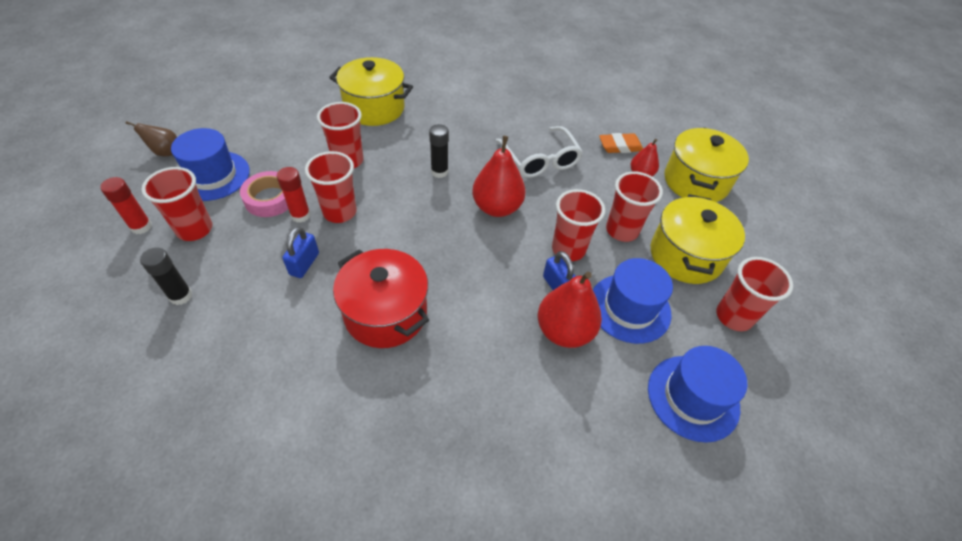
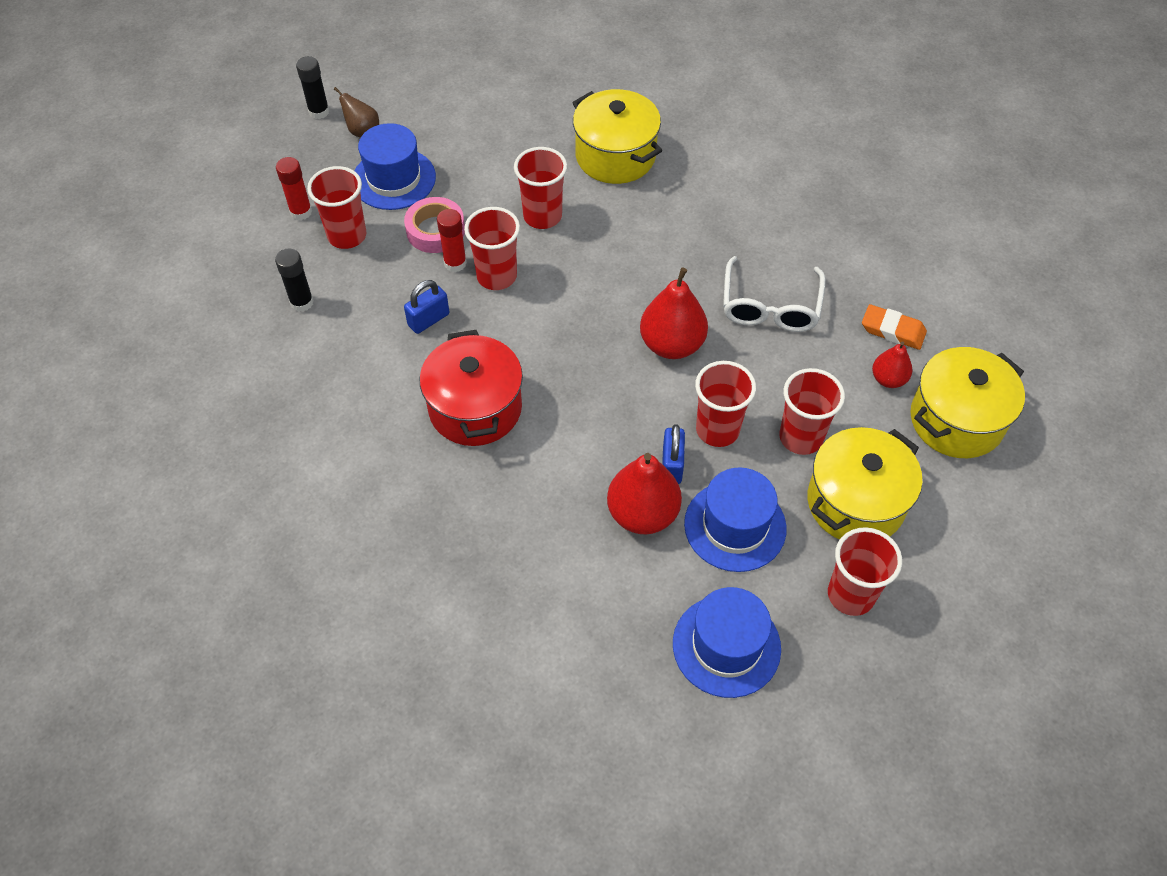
camera: 35 degrees right, 5 degrees up
(439, 172) = (636, 272): black glue stick -> black glue stick (319, 112)

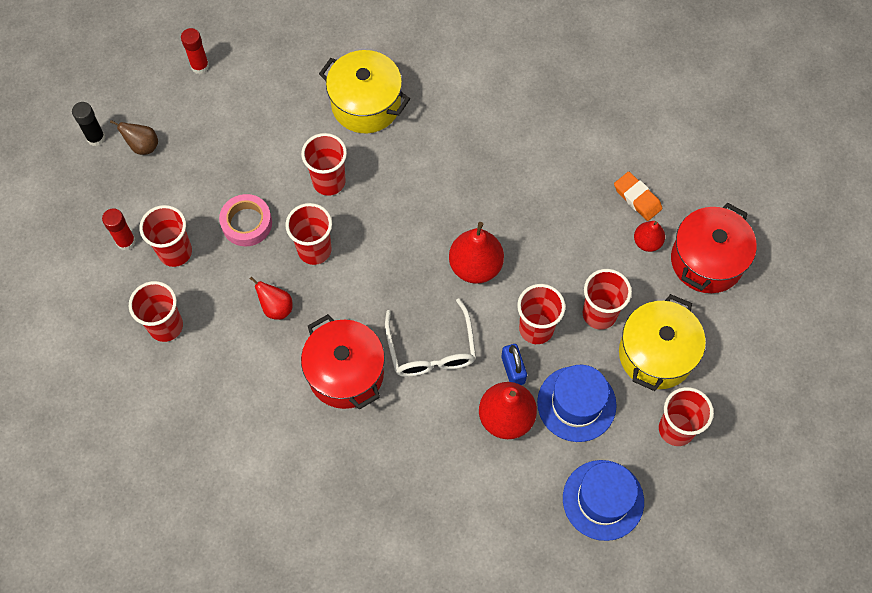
camera: 20 degrees left, 10 degrees up
(302, 302) = (166, 326): black glue stick -> red cup
(394, 179) = (190, 185): blue hat -> none
(428, 320) = (276, 307): blue padlock -> red pear
(455, 263) = (276, 249): red glue stick -> red glue stick (200, 66)
(770, 306) = (538, 207): white glasses -> white glasses (431, 349)
(892, 330) = (637, 198): orange eraser -> orange eraser turned 45 degrees clockwise
(956, 420) = (707, 261): yellow pot -> red pot

